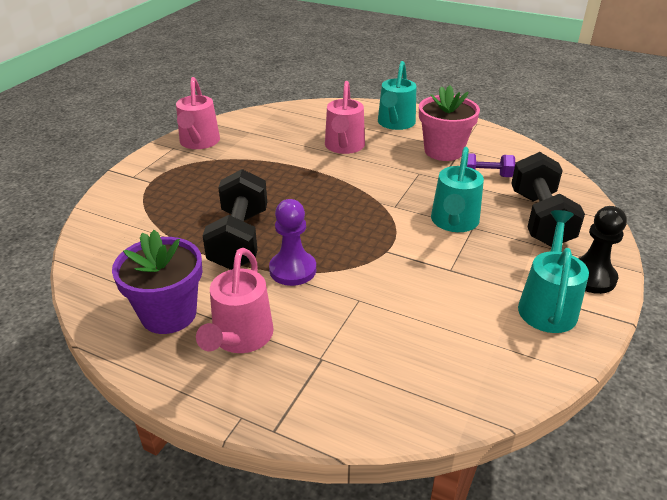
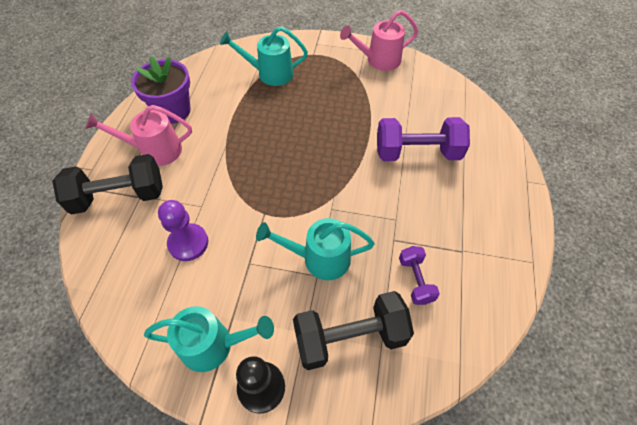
camera: 75 degrees right, 20 degrees up
(239, 239) = (257, 121): black dumbbell -> black dumbbell (119, 196)
(293, 270) = (228, 160): purple pawn -> purple pawn (188, 243)
(344, 147) = (417, 153): pink watering can -> purple dumbbell
(395, 124) = (486, 184): turquoise watering can -> turquoise watering can (269, 74)
(443, 151) = (449, 235): pink flower pot -> none

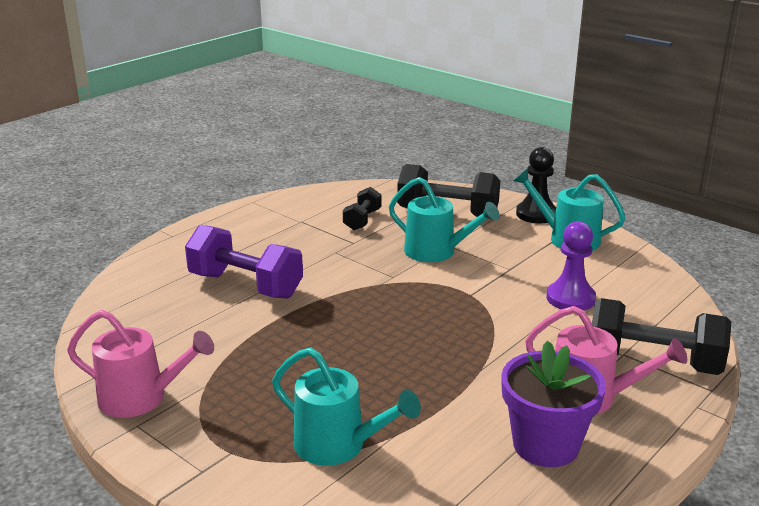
camera: 150 degrees left, 30 degrees down
(415, 280) = (362, 220): purple dumbbell -> black dumbbell

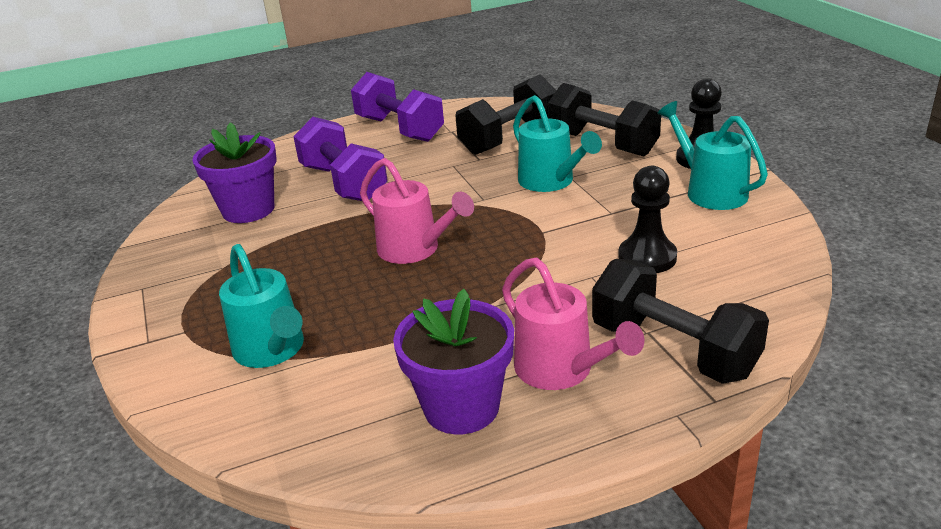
camera: 30 degrees right, 5 degrees up
(142, 398) = (167, 266): pink watering can -> pink watering can (415, 250)
(171, 328) = (248, 210): none -> purple flower pot
(248, 226) = (399, 129): none -> purple dumbbell
(362, 220) = (509, 138): black dumbbell -> black dumbbell, size x1.85
(570, 298) = (647, 257): purple pawn -> black pawn

